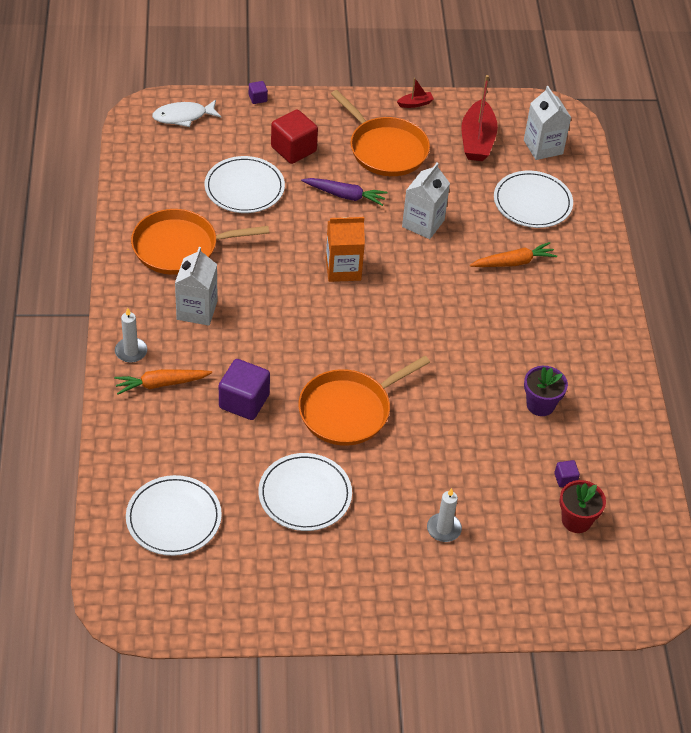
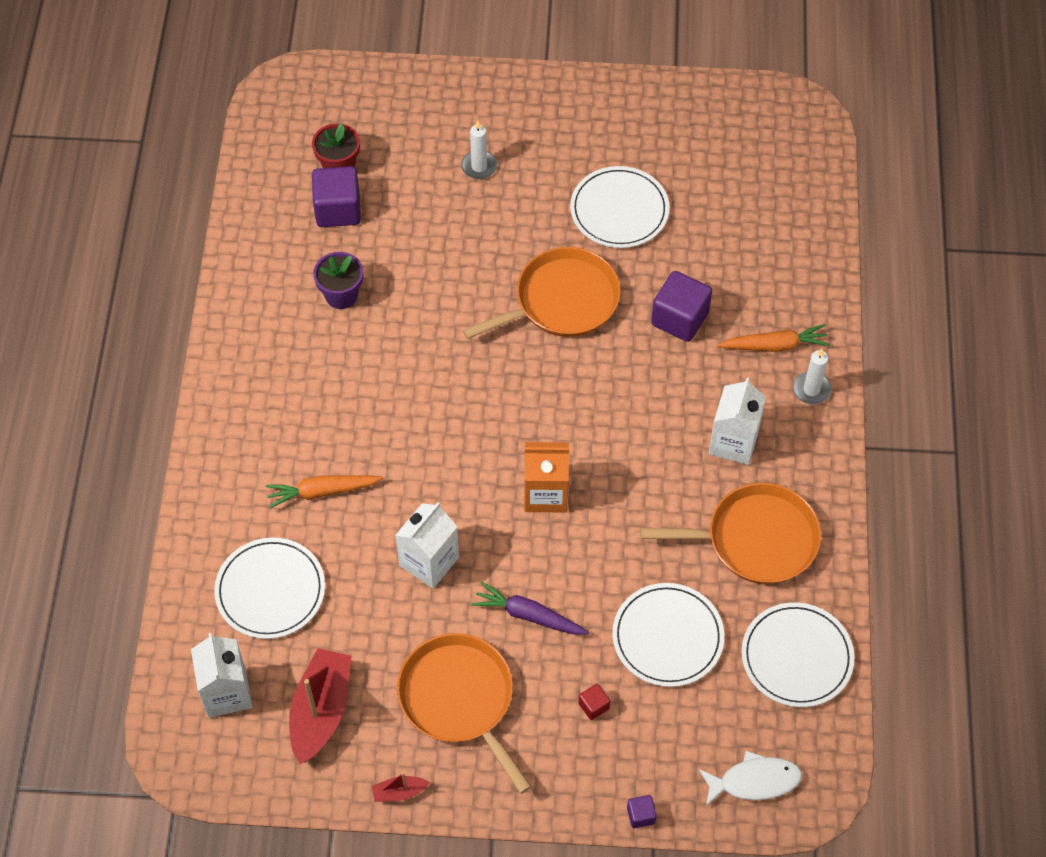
camera: 170 degrees left, 10 degrees up
(173, 518) = (757, 194): white plate -> white plate (797, 657)
(293, 149) = (593, 706): red cube -> red cube, size x0.47
(565, 479) = (338, 210): purple cube -> purple cube, size x2.13

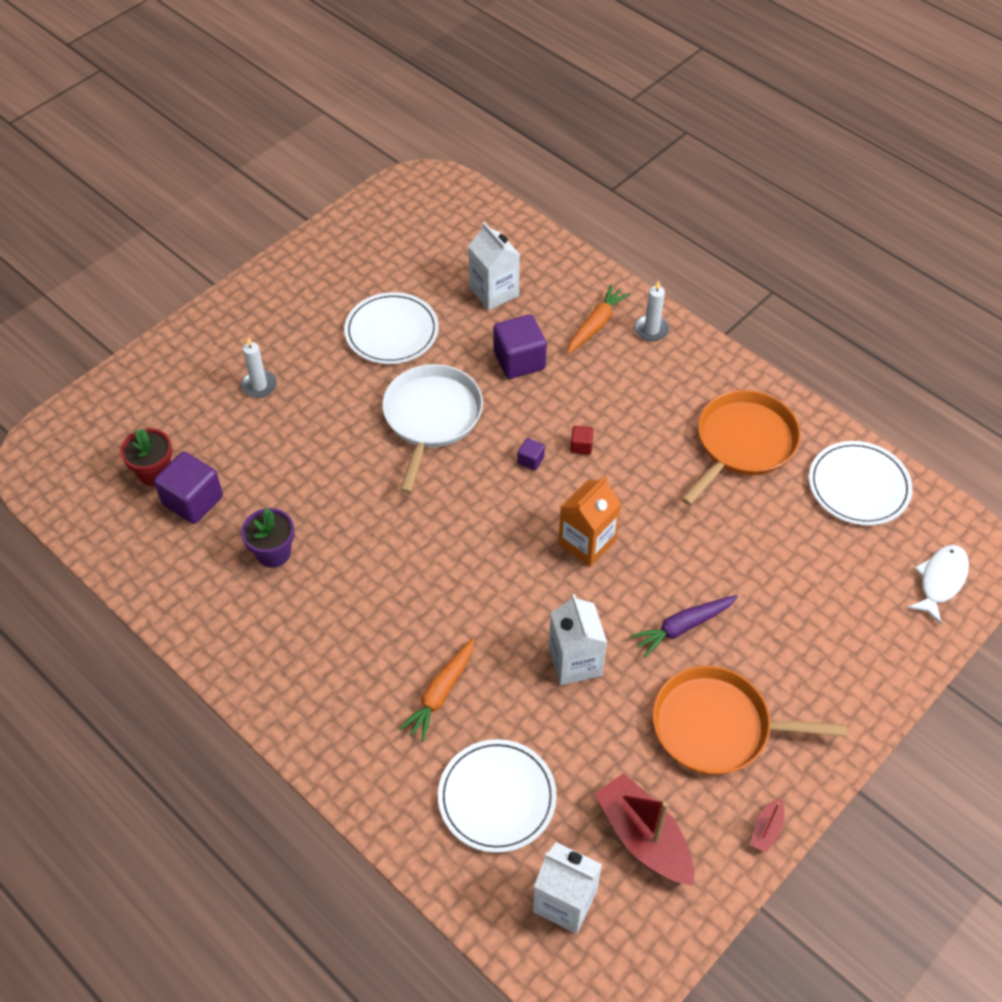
camera: 50 degrees left, 5 degrees down
(561, 301) = (431, 418): orange pan -> white pan
(593, 706) = (797, 639): red cube -> red cube (581, 446)
(641, 815) = (915, 673): purple cube -> purple cube (530, 460)
(667, 637) = (777, 551): white plate -> none
(733, 442) = (651, 401): white carton -> white carton (494, 292)

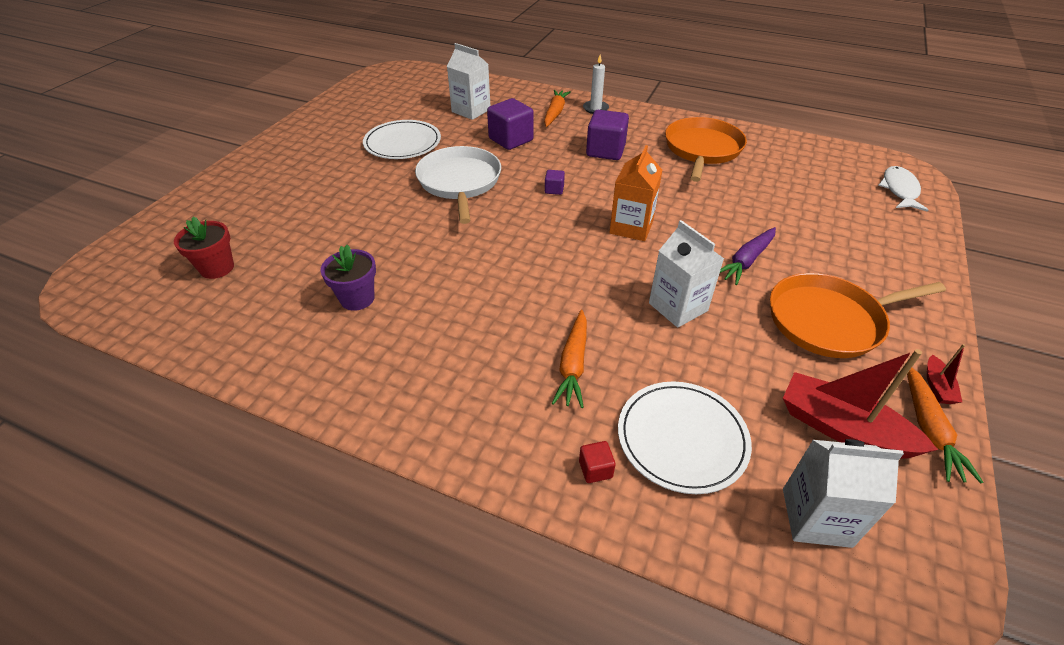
camera: 20 degrees left, 10 degrees down
(193, 500) = (262, 279): purple cube -> purple cube (605, 151)
(259, 385) = (302, 192): white candle -> none
(581, 446) = (588, 174): red cube -> red cube (595, 469)
(722, 865) = (928, 429): none -> orange carrot
(859, 486) = (798, 154): white plate -> none

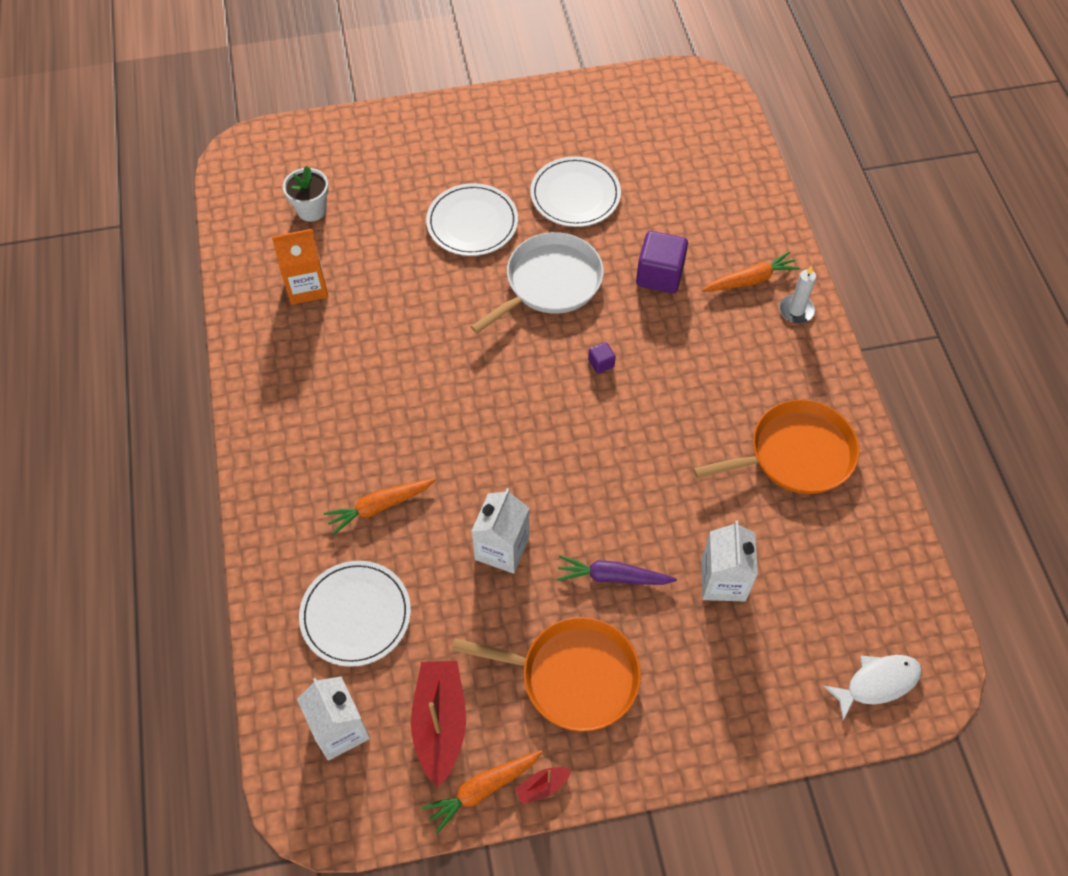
camera: 55 degrees right, 15 degrees up
(217, 268) = (311, 210): red flower pot -> white flower pot
(357, 298) = (346, 321): purple flower pot -> none
(359, 192) = (472, 222): none -> white plate
(471, 110) = (685, 206): white carton -> white carton (723, 580)
(595, 469) = (292, 572): red cube -> none
(605, 151) = (711, 367): purple cube -> none
(631, 227) = (591, 458): orange carton -> orange carton (306, 286)
(829, 320) = (573, 676): orange pan -> orange pan turned 150 degrees clockwise

